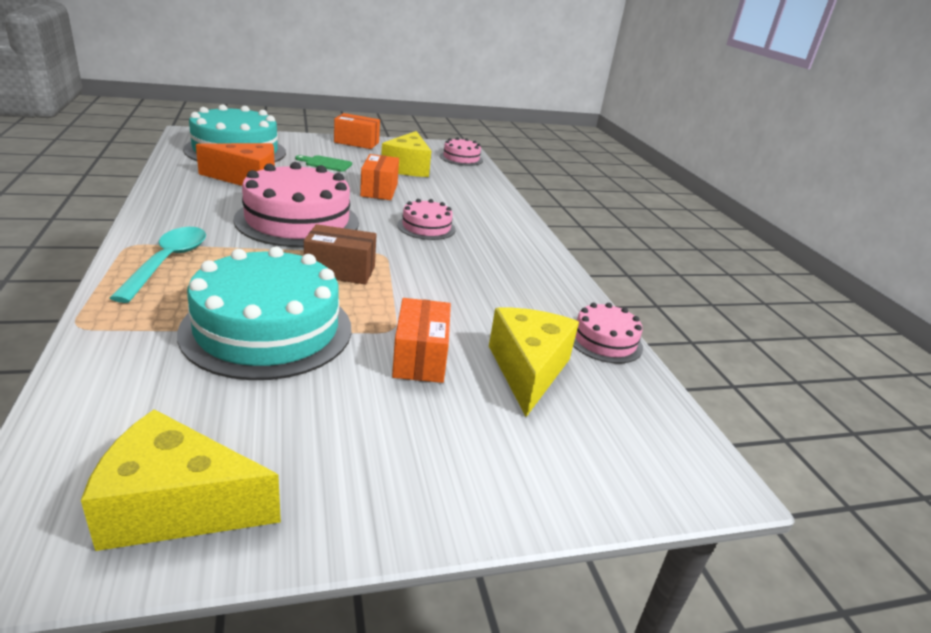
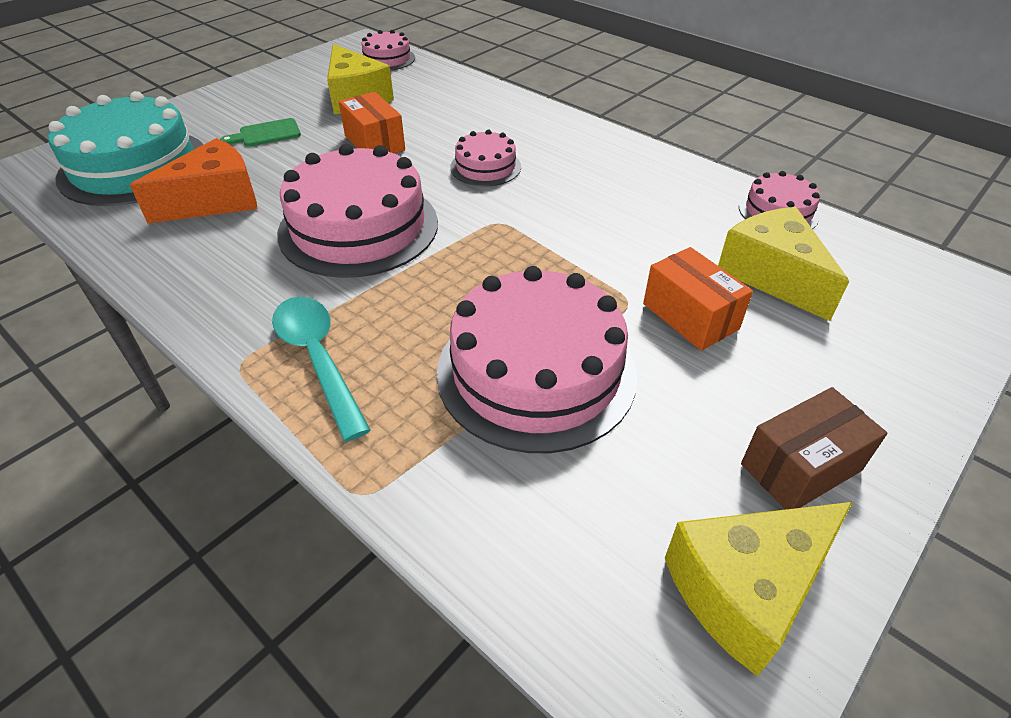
camera: 30 degrees left, 15 degrees up
(267, 329) = (536, 372): turquoise cake -> pink cake
(340, 271) = (492, 265): brown box -> brown box (801, 467)
(356, 142) = (251, 87): orange box -> none

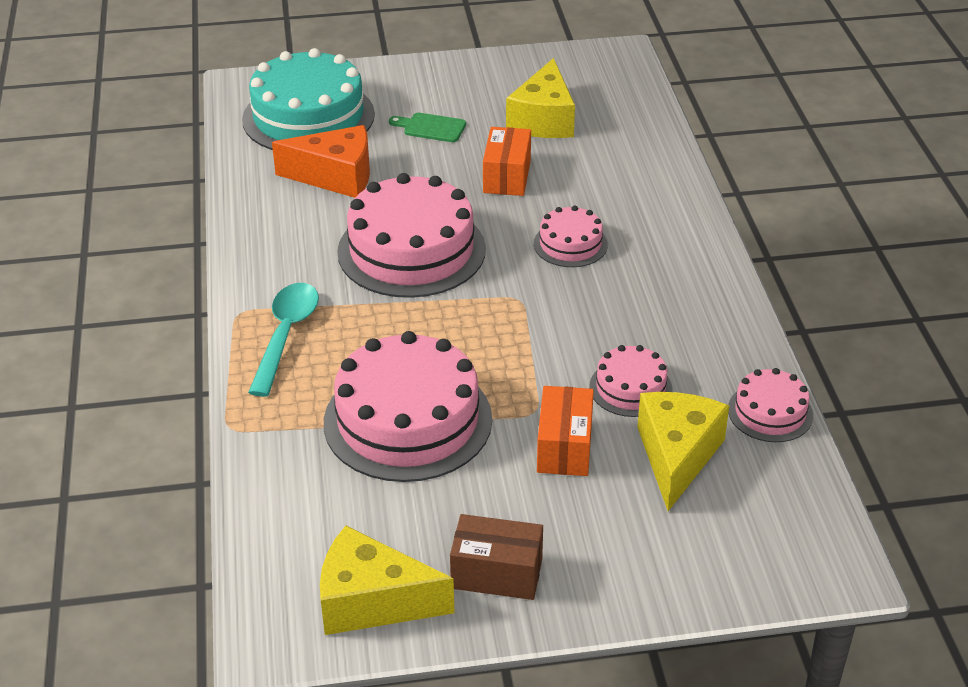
camera: 40 degrees right, 5 degrees down
(387, 59) = (622, 84): pink cake -> pink cake (630, 388)

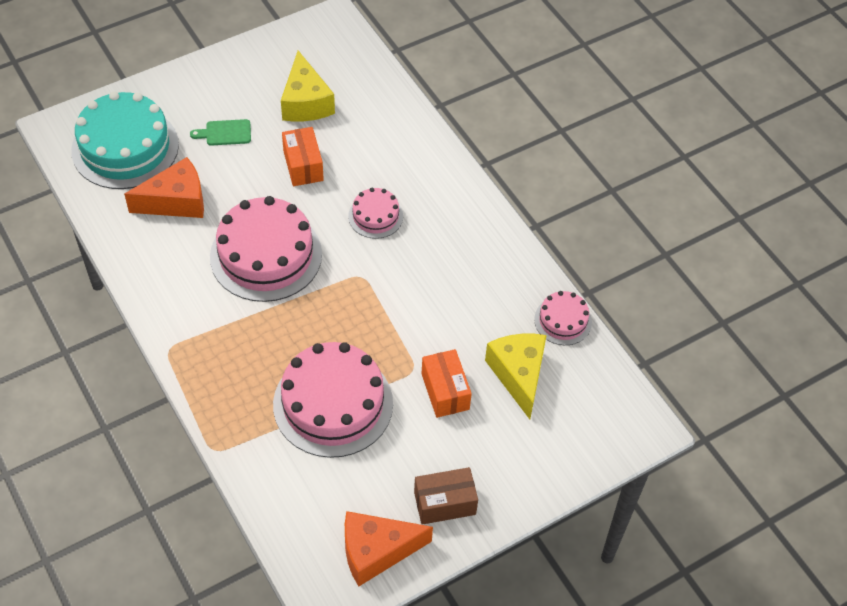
camera: 25 degrees left, 15 degrees up
(286, 336) = (213, 359): turquoise spoon -> none
(372, 601) = (376, 551): yellow cheese -> orange cheese
(630, 388) = (467, 329): pink cake -> none

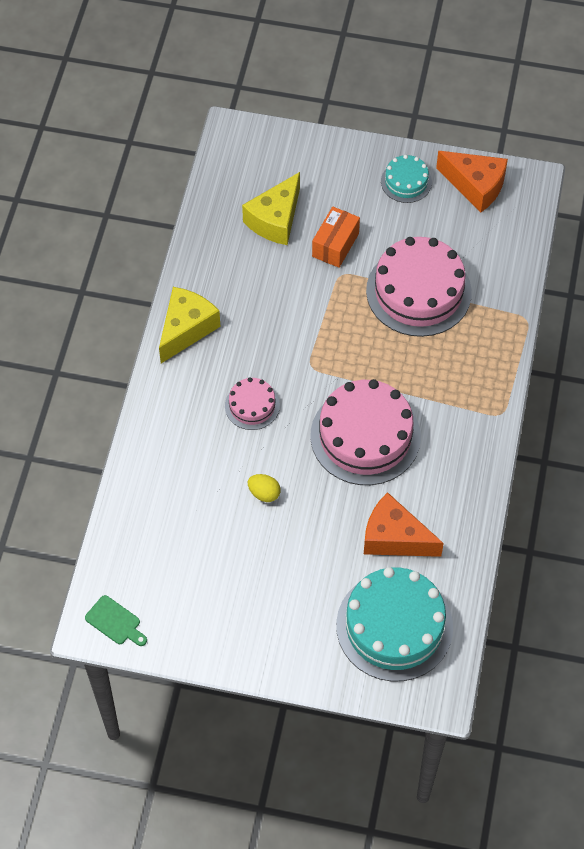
camera: 135 degrees left, 5 degrees up
(225, 133) = (298, 576): green cutting board -> green cutting board (115, 622)
(303, 166) = (264, 493): orange box -> yellow egg
(305, 102) = (203, 554): yellow cheese -> yellow cheese (186, 329)
(445, 503) = (406, 182): brown box -> turquoise cake
(563, 321) = (205, 231): pink cake -> none

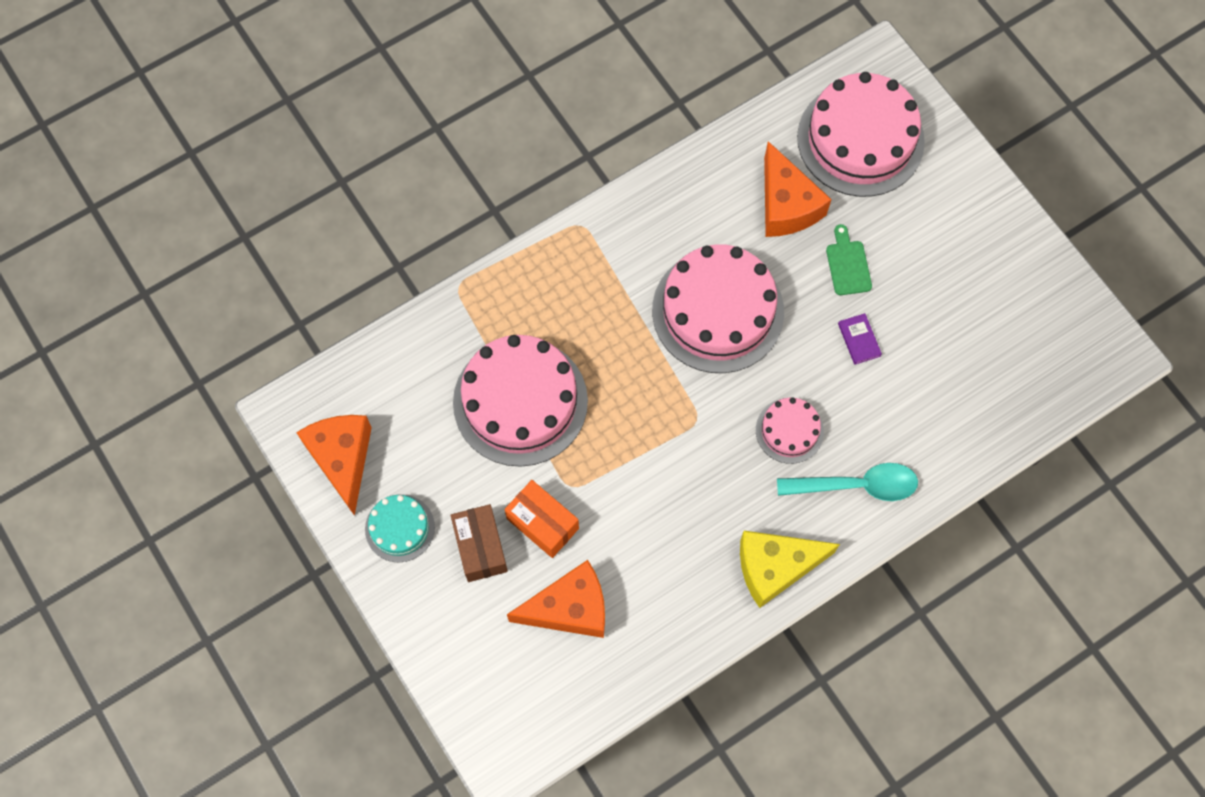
camera: 135 degrees left, 10 degrees up
(115, 622) = (1094, 343): green cutting board -> green cutting board (848, 264)
(183, 409) = (856, 485): none -> turquoise spoon
(264, 493) = (859, 340): yellow egg -> purple book
(275, 220) = (569, 608): yellow cheese -> orange cheese
(335, 245) = (542, 523): orange box -> orange box turned 60 degrees clockwise
(354, 207) = (480, 547): none -> brown box
(394, 626) = (860, 139): turquoise cake -> pink cake

